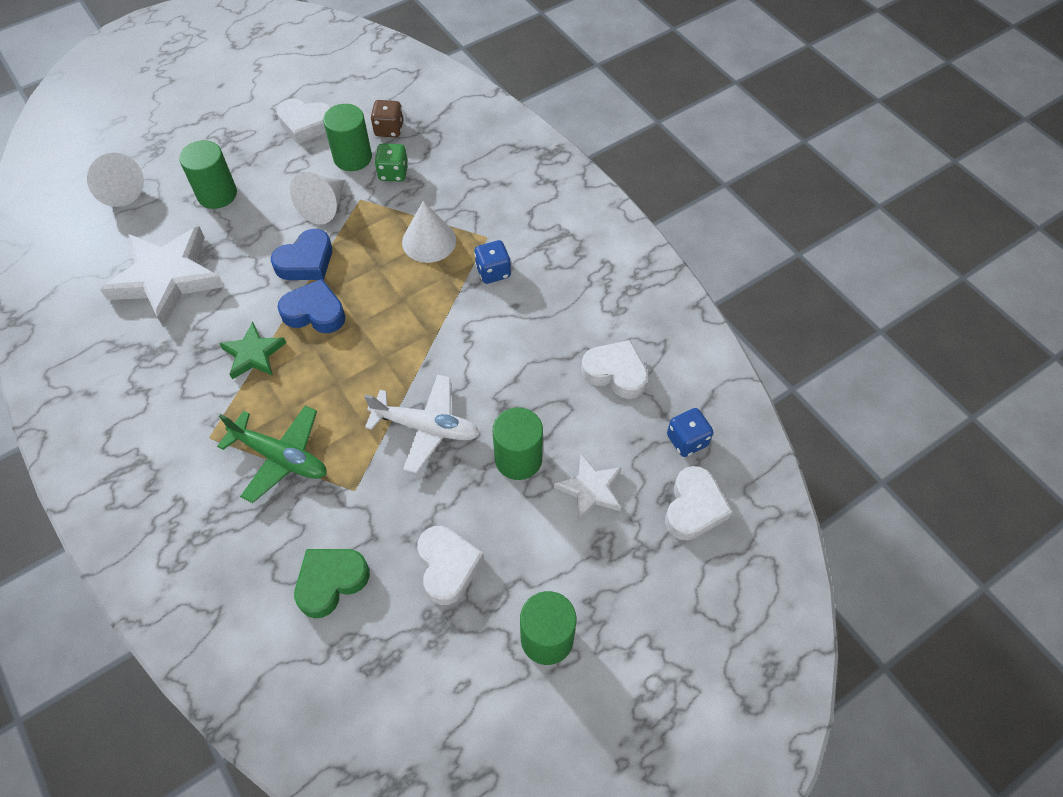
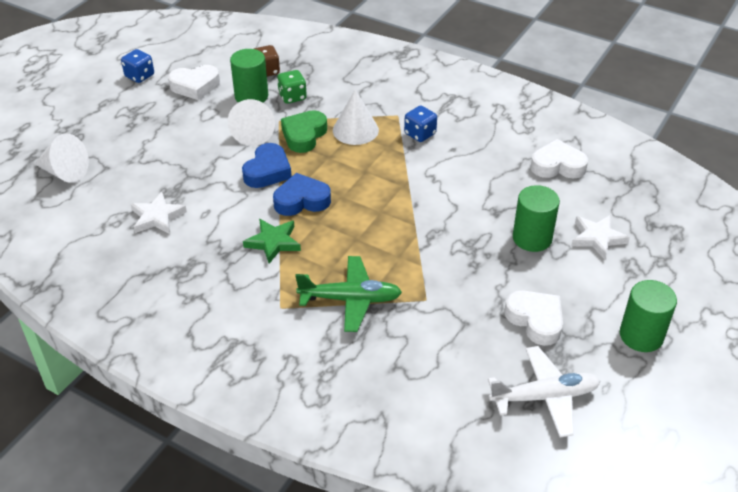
camera: 25 degrees left, 15 degrees down
(167, 278) = (157, 217): white star -> white star, size x0.53
(217, 194) = (156, 150): green cylinder -> none
(331, 582) = (456, 362): green heart -> green heart (304, 135)
(427, 427) = (449, 242): white plane -> white plane (545, 397)
(687, 440) = (638, 188): blue dice -> blue dice (139, 76)
(694, 508) = (675, 224): white heart -> none

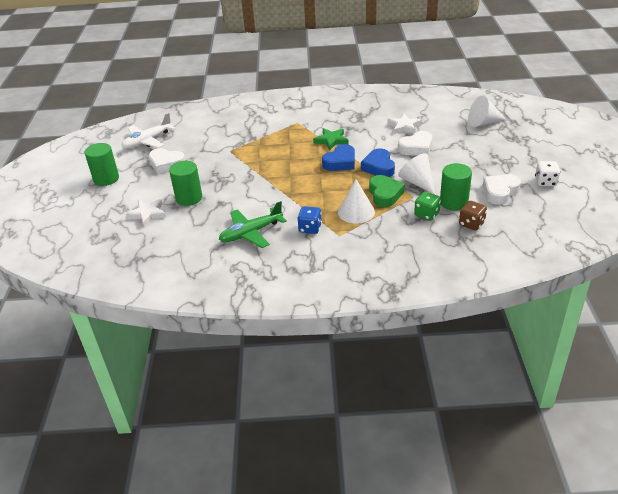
camera: 150 degrees right, 5 degrees down
(139, 76) = (545, 182): blue dice -> white dice
(351, 299) = (267, 137): green plane -> green plane (251, 233)
(557, 166) = (196, 248): white heart -> white heart (416, 148)

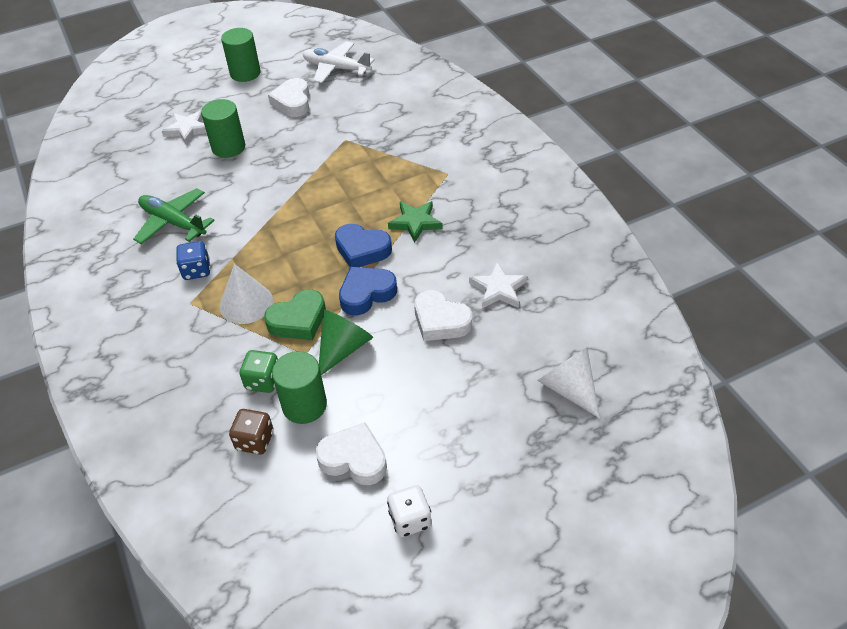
camera: 65 degrees right, 10 degrees up
(417, 182) = (343, 348): white cone -> green cone

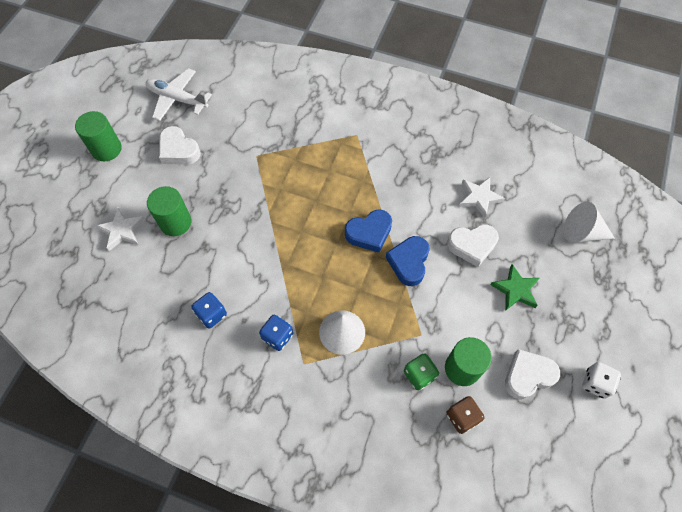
camera: 45 degrees left, 15 degrees up
(173, 222) = (212, 314): green plane -> blue dice
(298, 320) = (390, 316): green heart -> none
(336, 68) = (177, 99): white plane -> white plane turned 45 degrees clockwise
(343, 348) = (439, 311): green cone -> none
(415, 223) = (379, 187): green star -> green star (515, 290)

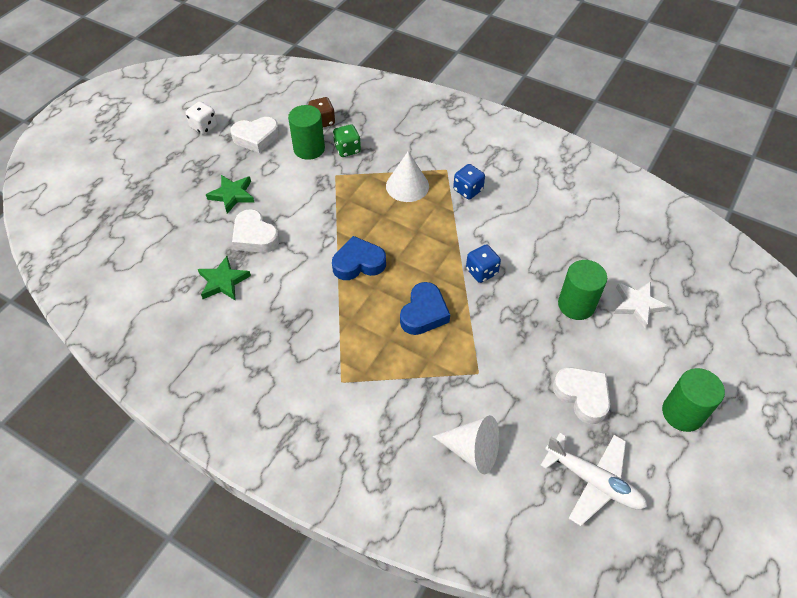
camera: 170 degrees left, 10 degrees down
(212, 314) = (530, 215): blue dice -> blue dice (481, 272)
(409, 262) = (326, 231): blue heart -> blue heart (424, 313)
(472, 245) = (255, 236): white heart -> white heart turned 135 degrees counterclockwise
(479, 198) = (223, 281): white star -> green star
(582, 233) = (135, 232): white cone -> white cone (472, 450)

